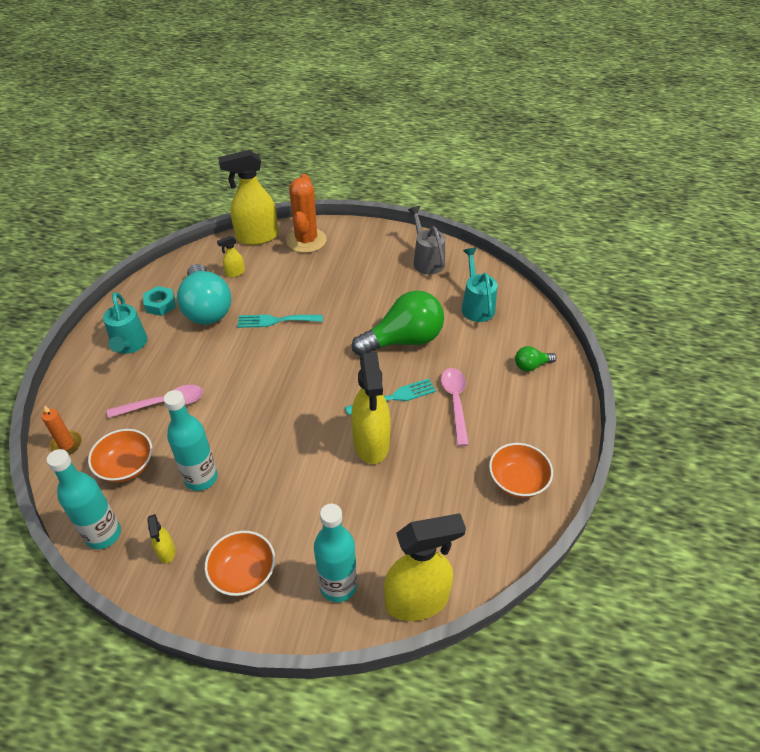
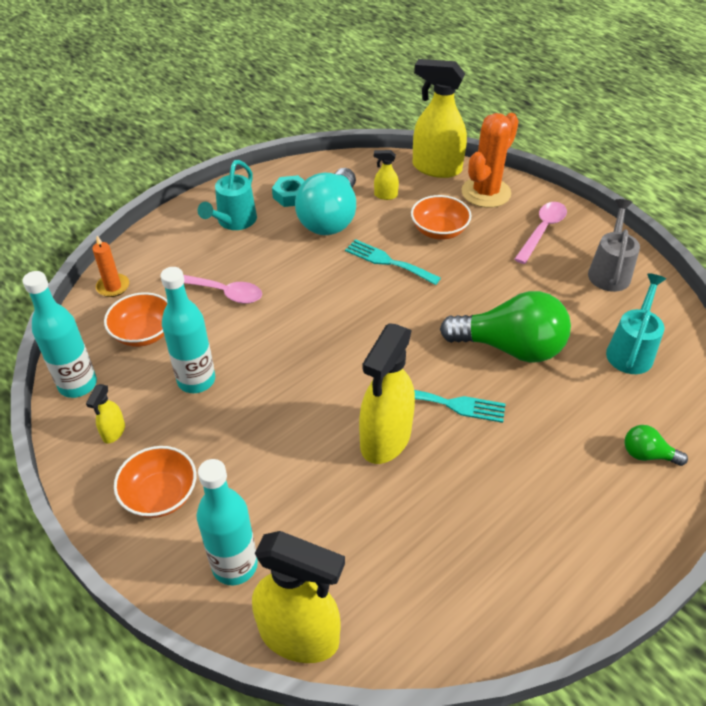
camera: 35 degrees right, 0 degrees up
(455, 402) = (516, 447): pink spoon -> pink spoon (542, 231)
(517, 481) = (519, 578): orange bowl -> orange bowl (439, 231)

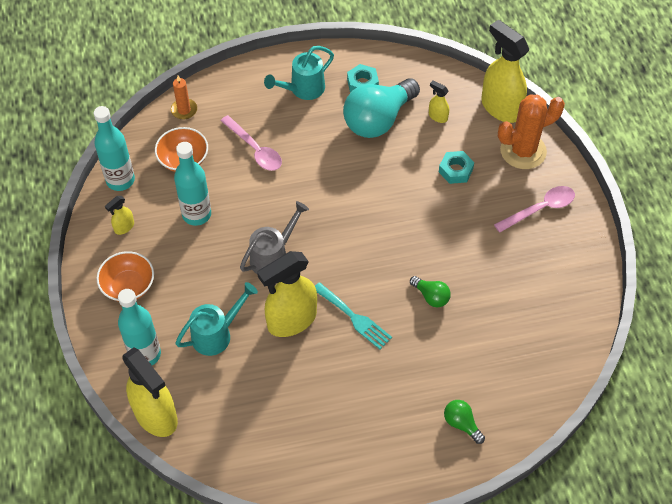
camera: 30 degrees right, 10 degrees up
(388, 261) = (394, 180): turquoise fork -> none
(439, 231) = (455, 170): orange bowl -> turquoise nut
(510, 347) = (431, 296): green light bulb -> green light bulb, size x0.45
(609, 271) = (563, 271): grey watering can -> grey watering can (273, 256)
(631, 350) = (520, 344): turquoise watering can -> turquoise watering can (216, 334)

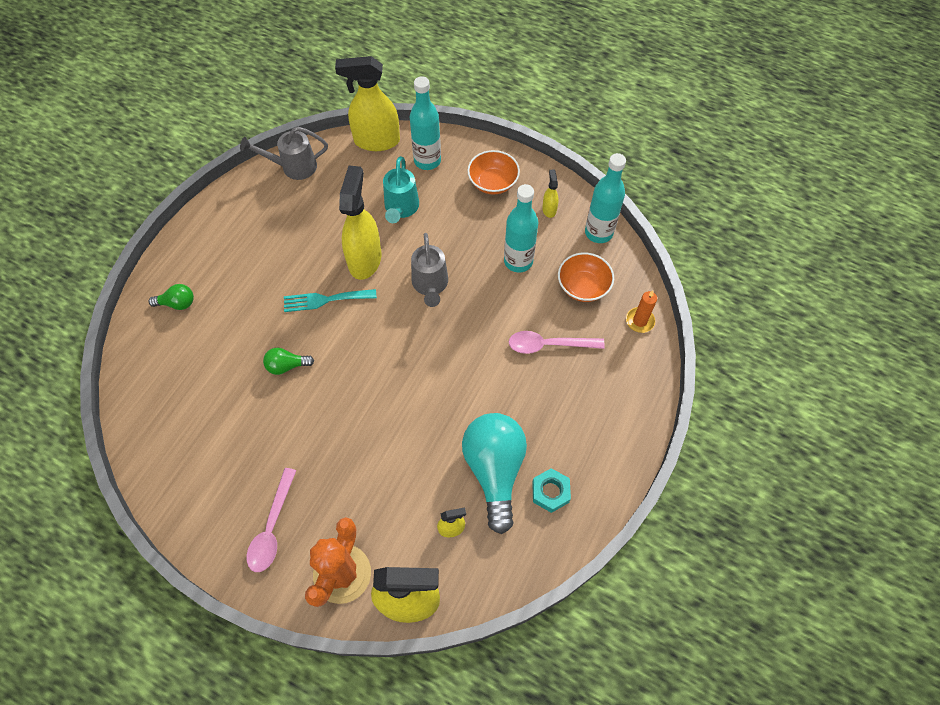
camera: 130 degrees right, 5 degrees up
(247, 461) = (293, 167): none -> grey watering can
(303, 89) = (586, 433): turquoise watering can -> none
(455, 170) = (379, 490): turquoise nut -> none

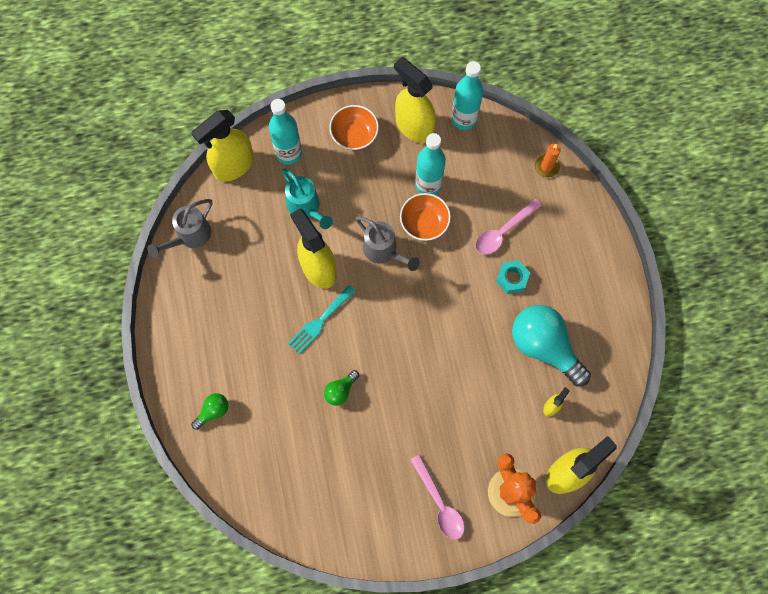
camera: 40 degrees left, 10 degrees up
(549, 209) = (414, 126): yellow spray bottle -> yellow spray bottle, size x2.24
(550, 492) = (590, 332): turquoise nut -> turquoise nut (512, 278)
(583, 286) = (488, 170): orange bowl -> orange bowl (424, 223)

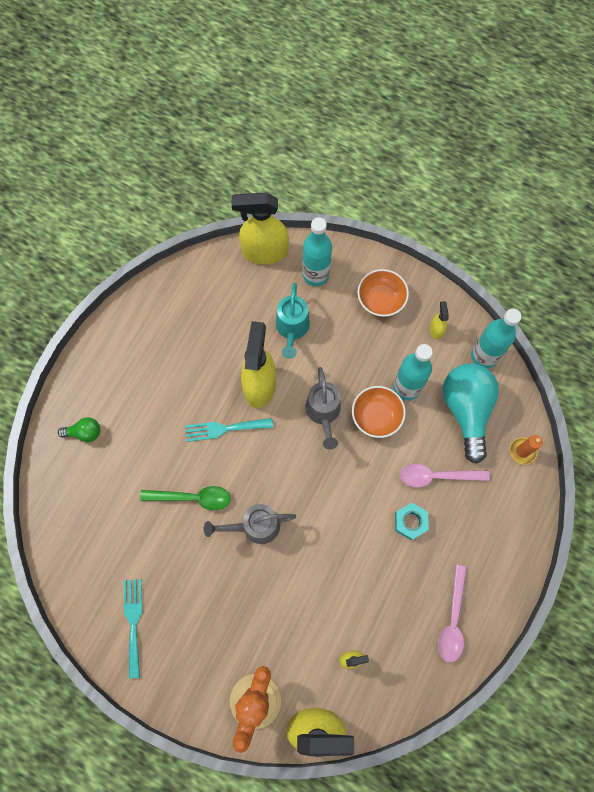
camera: 40 degrees right, 0 degrees up
(190, 236) = (184, 282): grey watering can -> grey watering can (255, 526)
(340, 391) = (192, 498): green light bulb -> green spoon
(376, 515) = (133, 622): none -> turquoise fork
(414, 126) = (436, 330): yellow spray bottle -> yellow spray bottle, size x0.45
(439, 503) = (190, 657): pink spoon -> pink spoon (452, 620)
(544, 347) = (388, 602): turquoise light bulb -> turquoise light bulb (466, 410)

